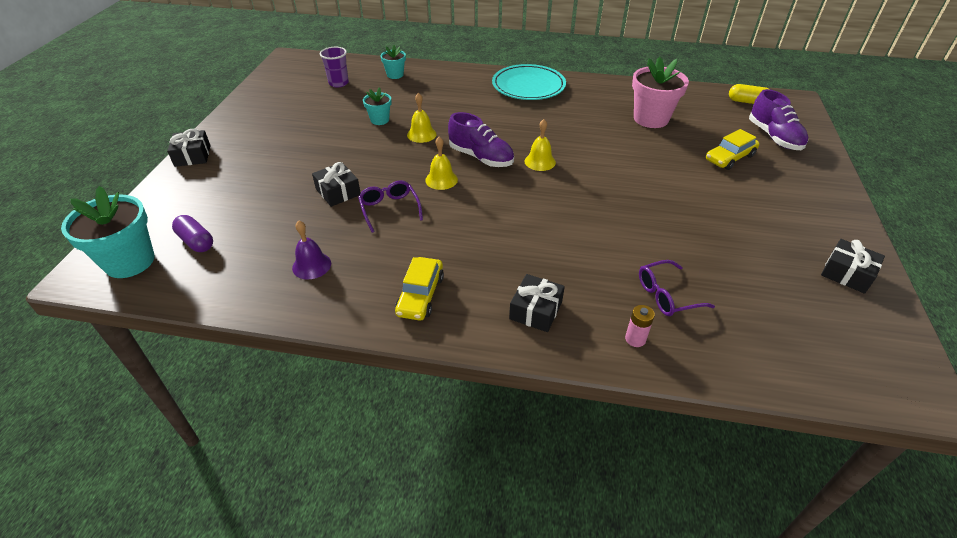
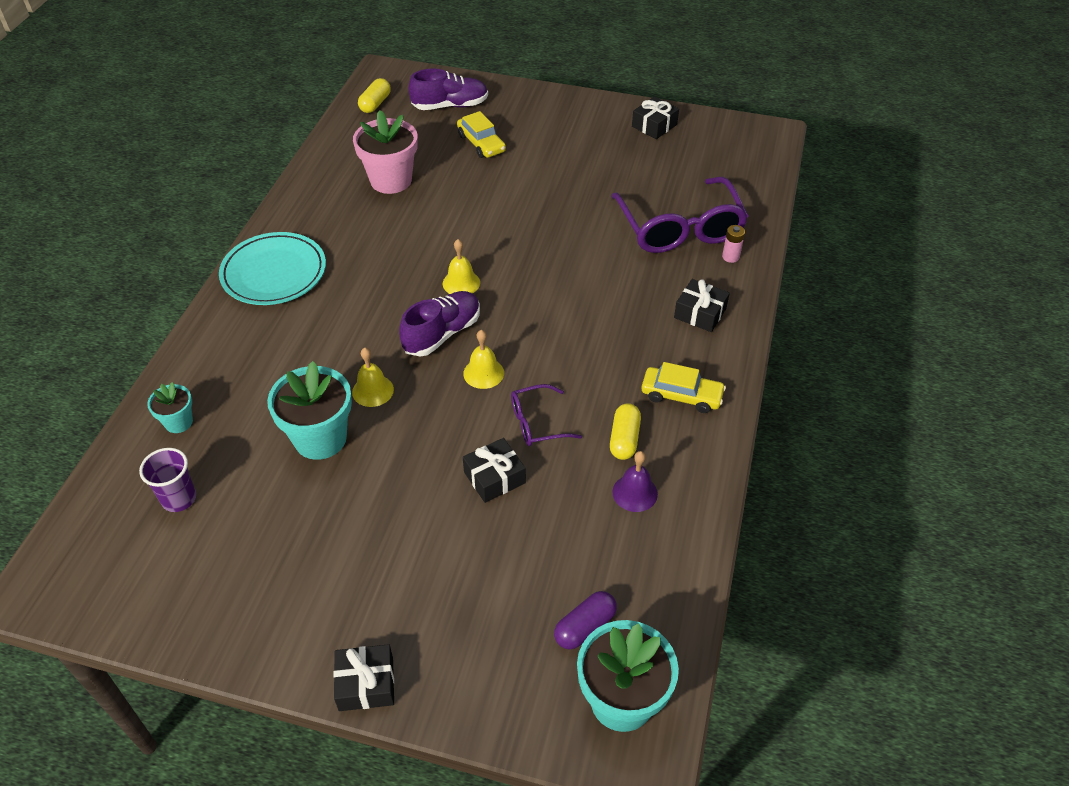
camera: 85 degrees left, 5 degrees up
(369, 258) = (624, 439): none -> yellow capsule
(379, 120) = (320, 438): turquoise flower pot -> turquoise flower pot, size x1.87
(666, 295) = (680, 229): purple glasses -> purple glasses, size x2.04

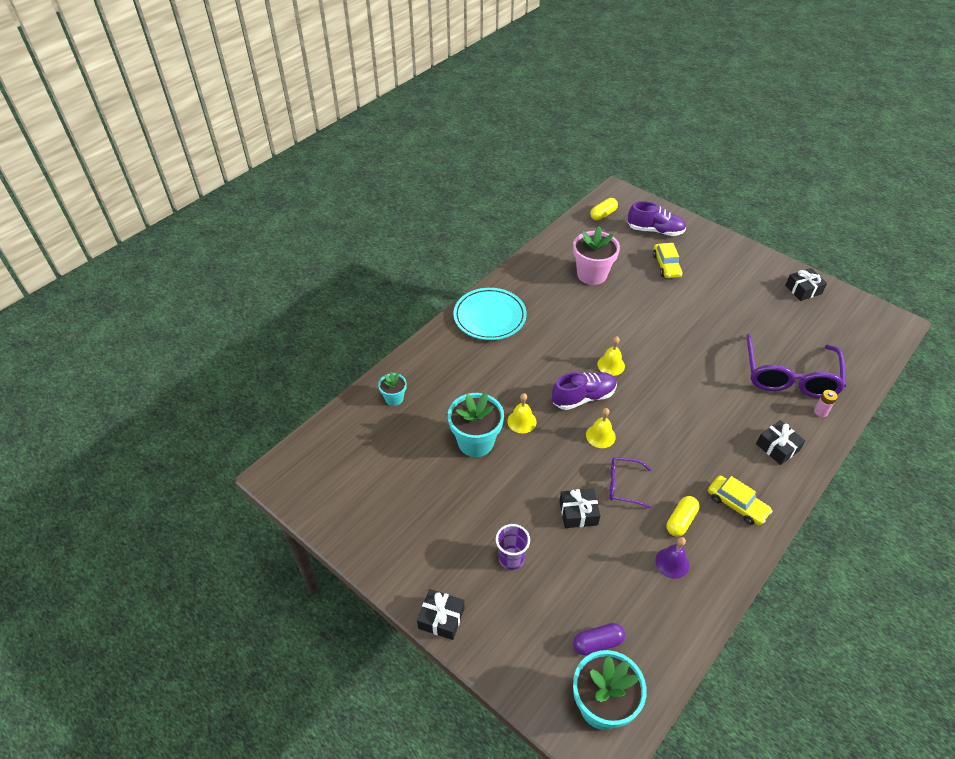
camera: 25 degrees right, 0 degrees up
(179, 499) = (376, 449): purple cup -> purple cup (511, 559)

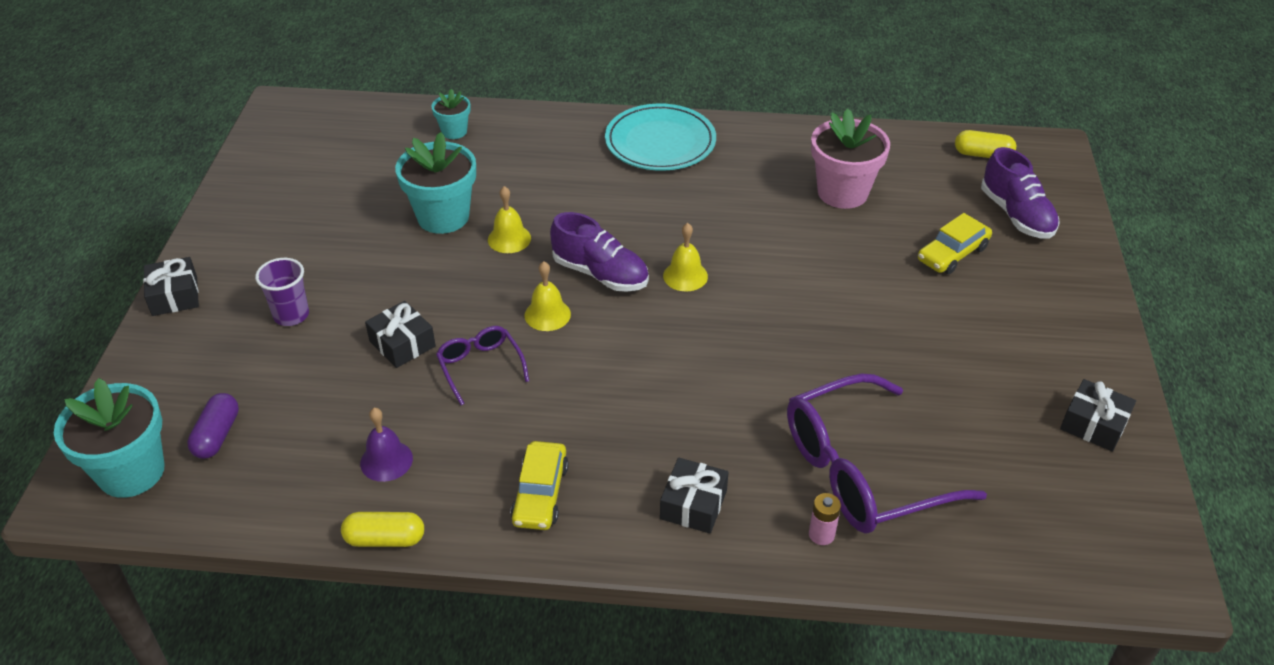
camera: 55 degrees right, 5 degrees down
(597, 643) = (217, 435): purple capsule -> purple capsule turned 60 degrees clockwise
(680, 521) = (464, 444): yellow capsule -> yellow capsule (385, 539)

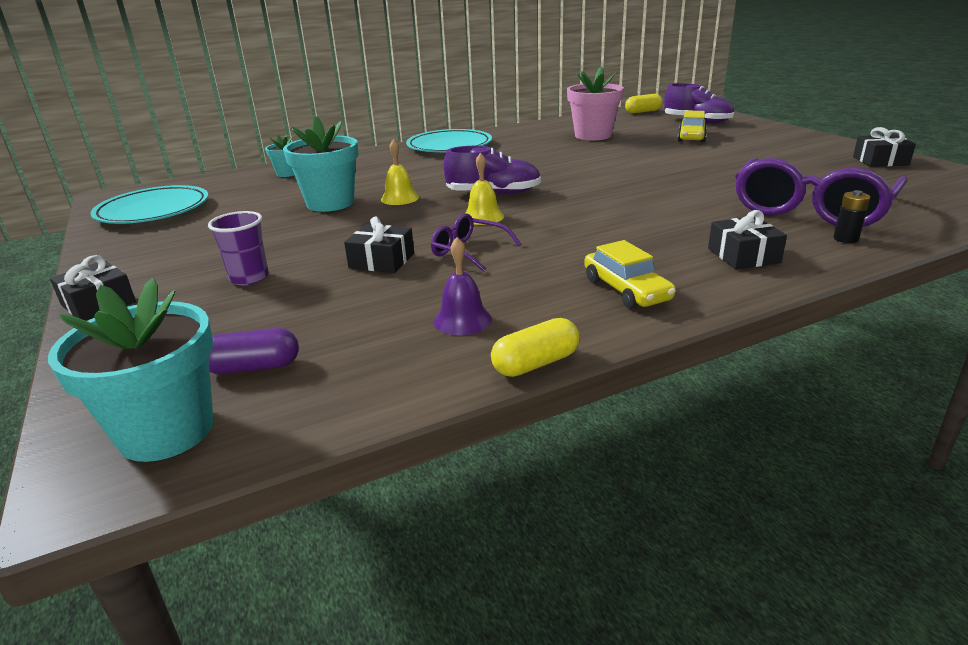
camera: 30 degrees left, 15 degrees down
(217, 435) = (253, 367): purple capsule -> purple capsule turned 75 degrees counterclockwise
(296, 154) = (153, 210): none -> turquoise plate
(685, 276) = (553, 179): yellow bell -> none
(821, 534) = (845, 239): pink battery -> black battery

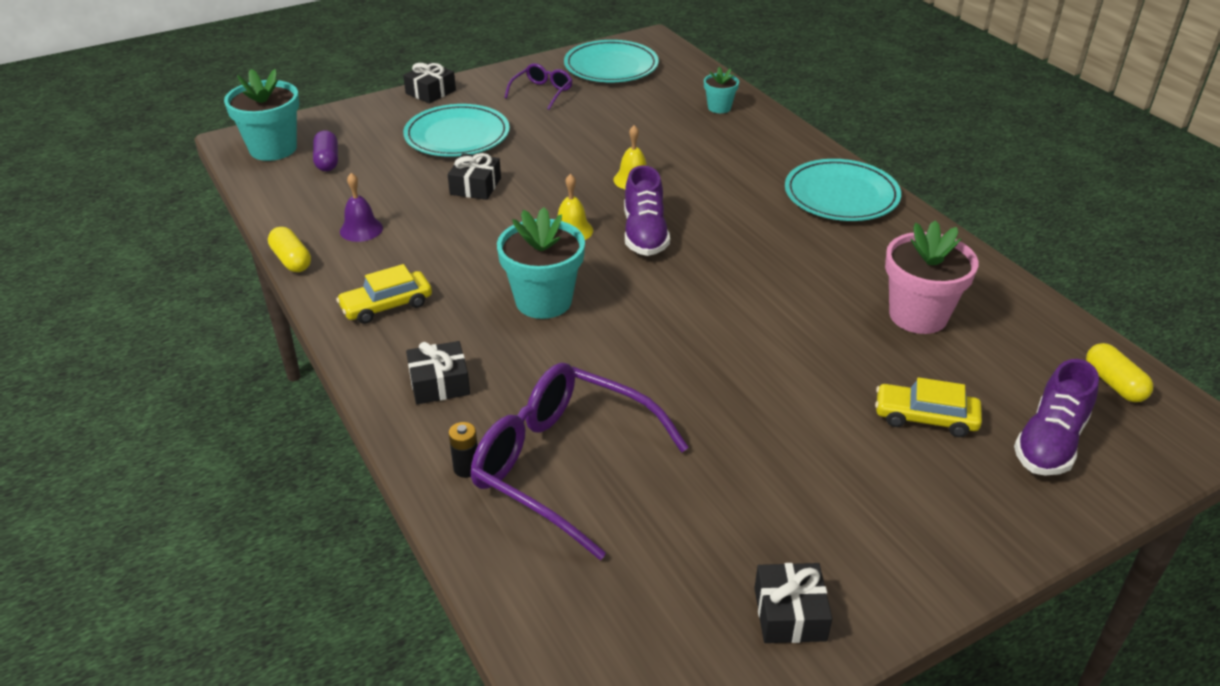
camera: 85 degrees right, 10 degrees up
(249, 278) = (457, 136): purple cup -> turquoise plate
(330, 203) = (621, 144): turquoise flower pot -> turquoise flower pot (543, 301)
(468, 251) = (486, 226): purple glasses -> purple glasses (542, 92)

